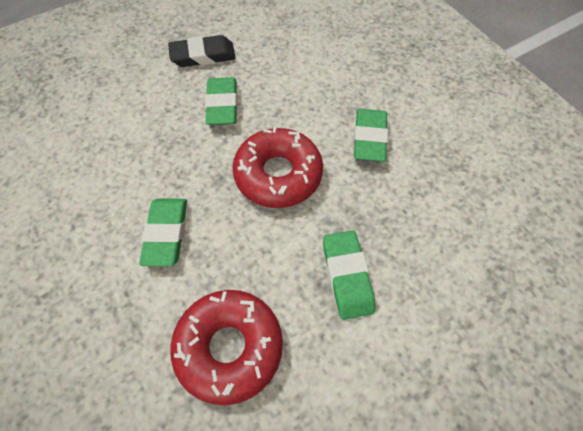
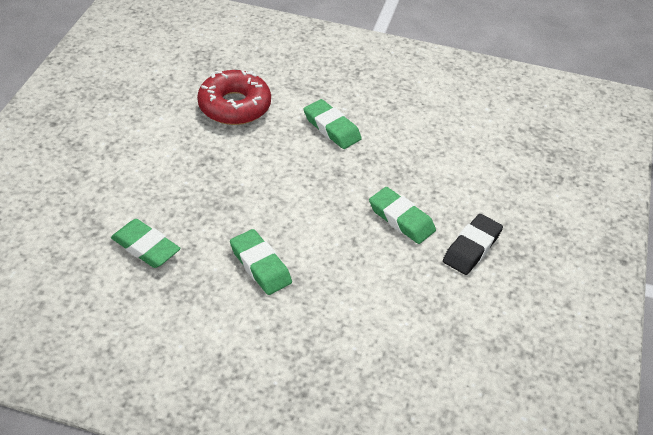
camera: 135 degrees right, 15 degrees down
(278, 174) = (302, 198): red donut -> none
(347, 276) = (197, 170): green eraser -> green eraser (145, 247)

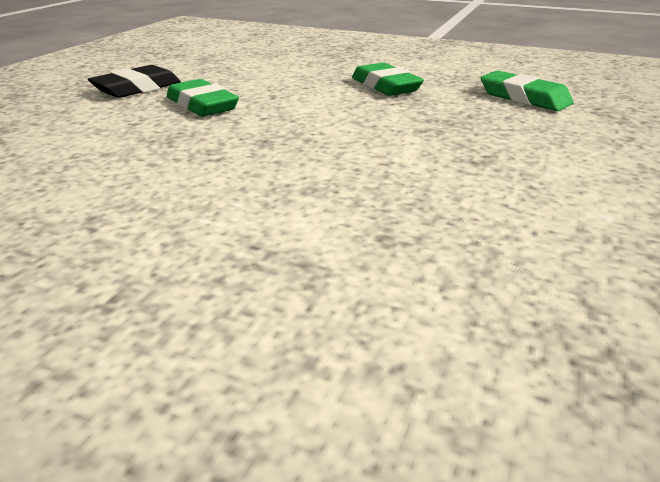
camera: 170 degrees left, 15 degrees down
(234, 106) = (452, 228): red donut -> none
(332, 128) = (248, 188): green eraser -> none

